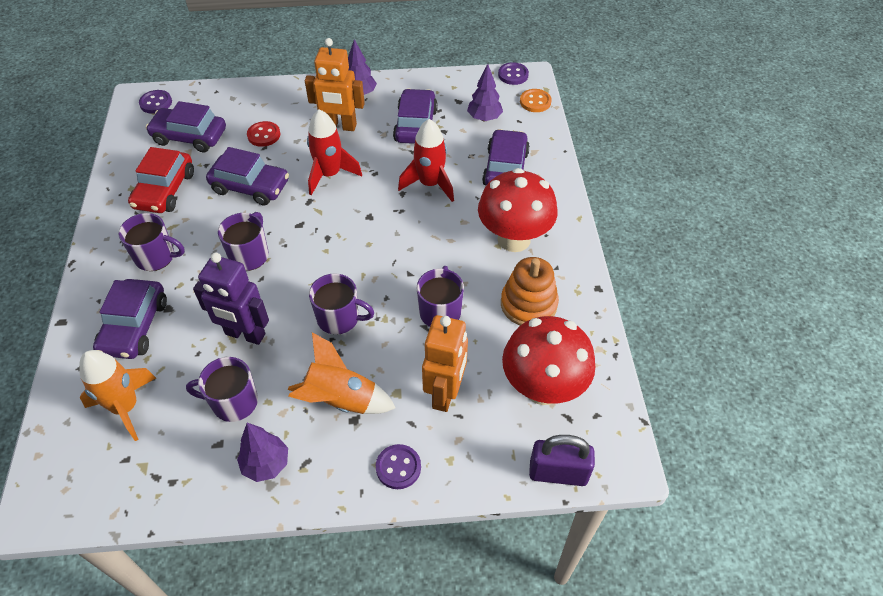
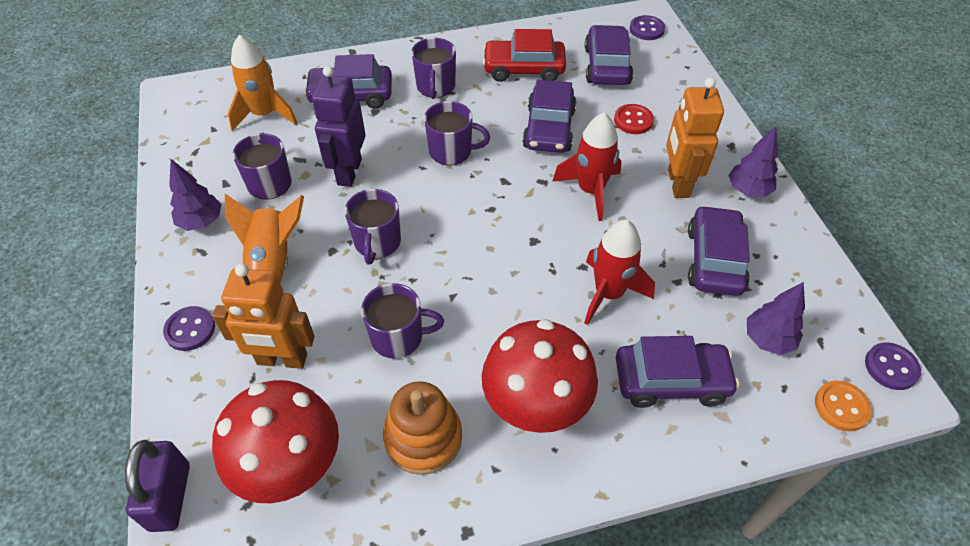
camera: 80 degrees right, 0 degrees up
(416, 125) = (714, 260): purple car -> purple car turned 75 degrees counterclockwise

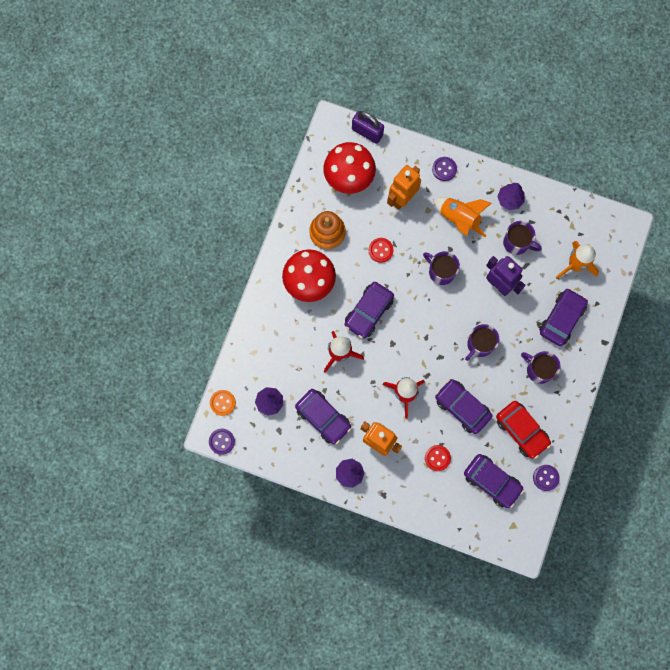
camera: 125 degrees right, 25 degrees up
(398, 337) = (380, 250): purple mug -> red button
(524, 69) = (521, 430): red car -> red car turned 105 degrees clockwise
(646, 29) = (509, 535): purple button -> purple button (545, 477)
(671, 381) = (282, 345): purple car -> purple car (368, 312)

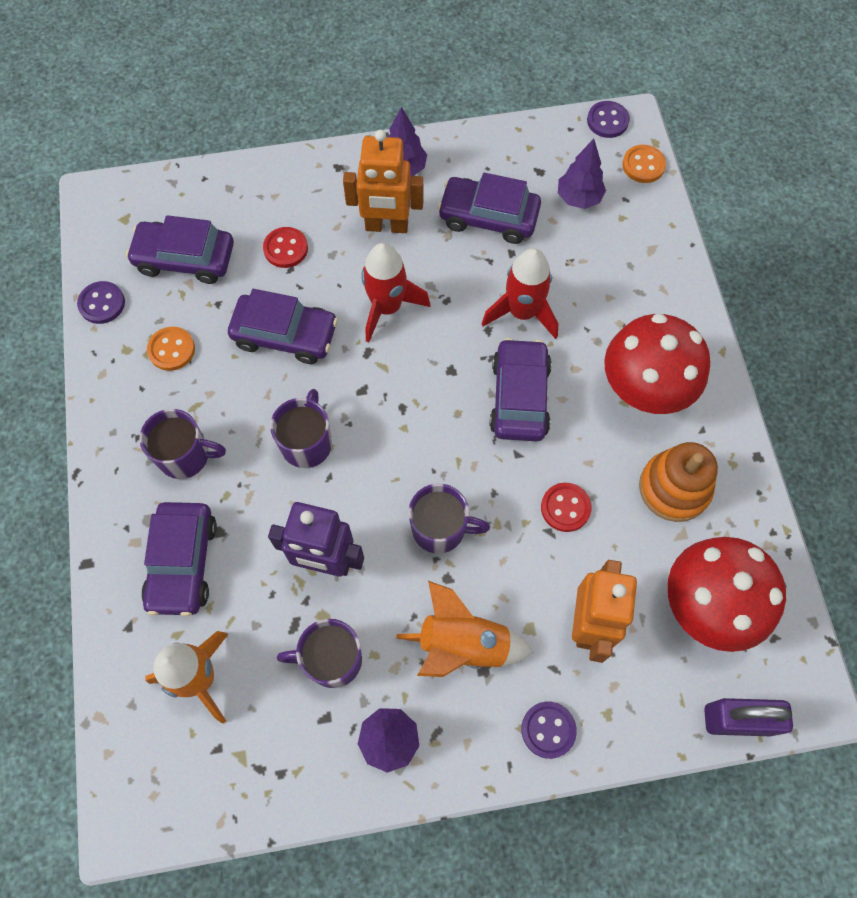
camera: 150 degrees right, 10 degrees down
(521, 430) = (171, 350): red car -> orange button

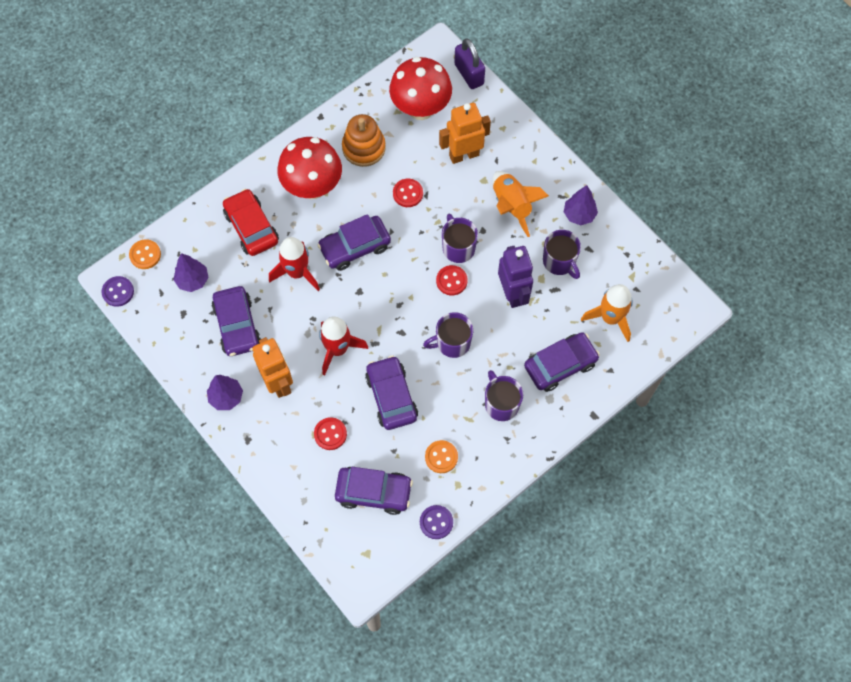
camera: 120 degrees left, 0 degrees up
(185, 258) = (373, 492): purple car -> purple car turned 60 degrees counterclockwise
(395, 491) = (451, 281): none -> red button
(548, 730) = (527, 149): purple button -> none
(619, 291) = (251, 227): none -> red car

